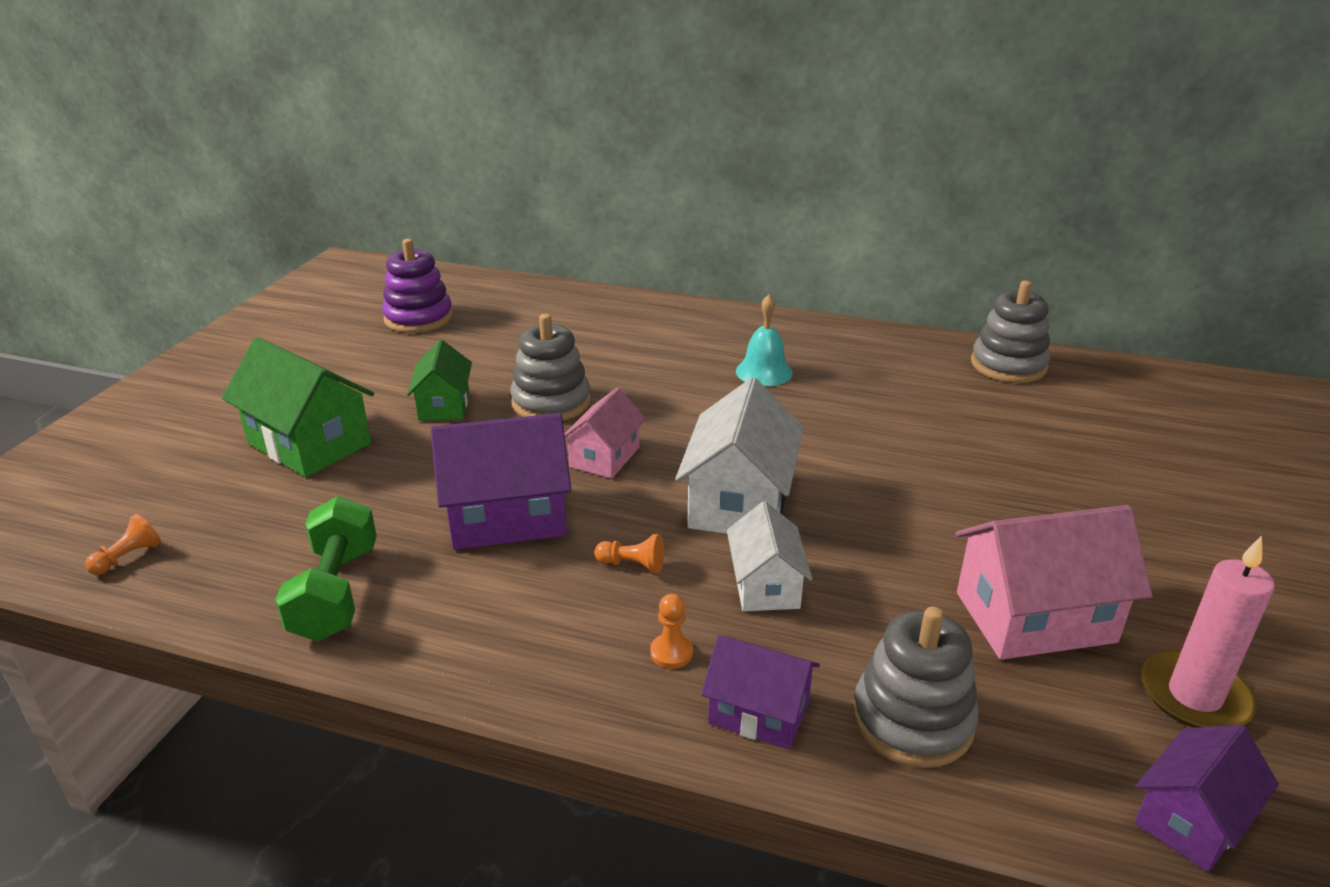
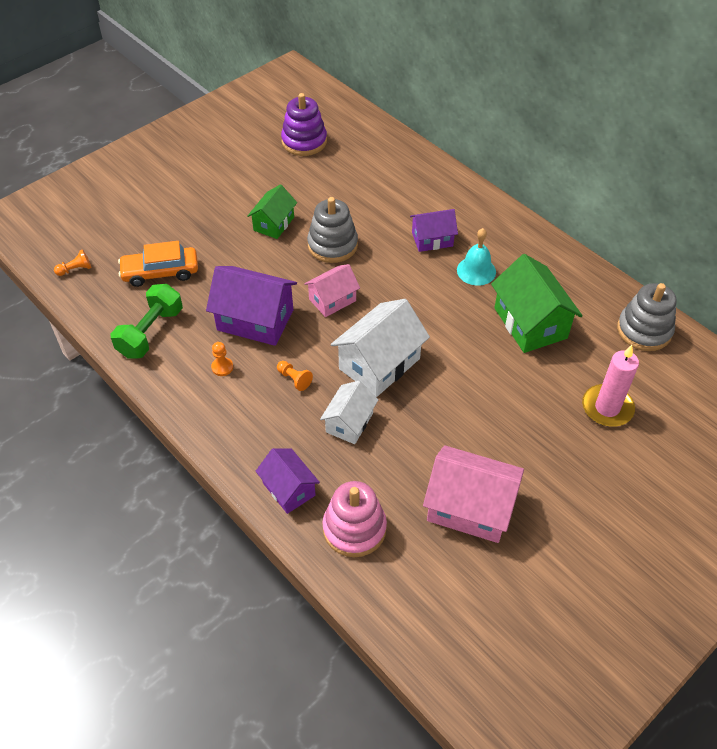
camera: 30 degrees right, 20 degrees up
(297, 511) = (160, 272): none -> orange car
(309, 443) = (190, 225): green house -> green house (530, 323)
(671, 652) = (275, 438): orange pawn -> orange pawn (222, 367)
(912, 720) = (354, 528): grey stacking toy -> pink stacking toy
(1191, 819) = (434, 639): purple house -> purple house (432, 239)
(1194, 696) = (505, 589): pink candle -> pink candle (607, 408)

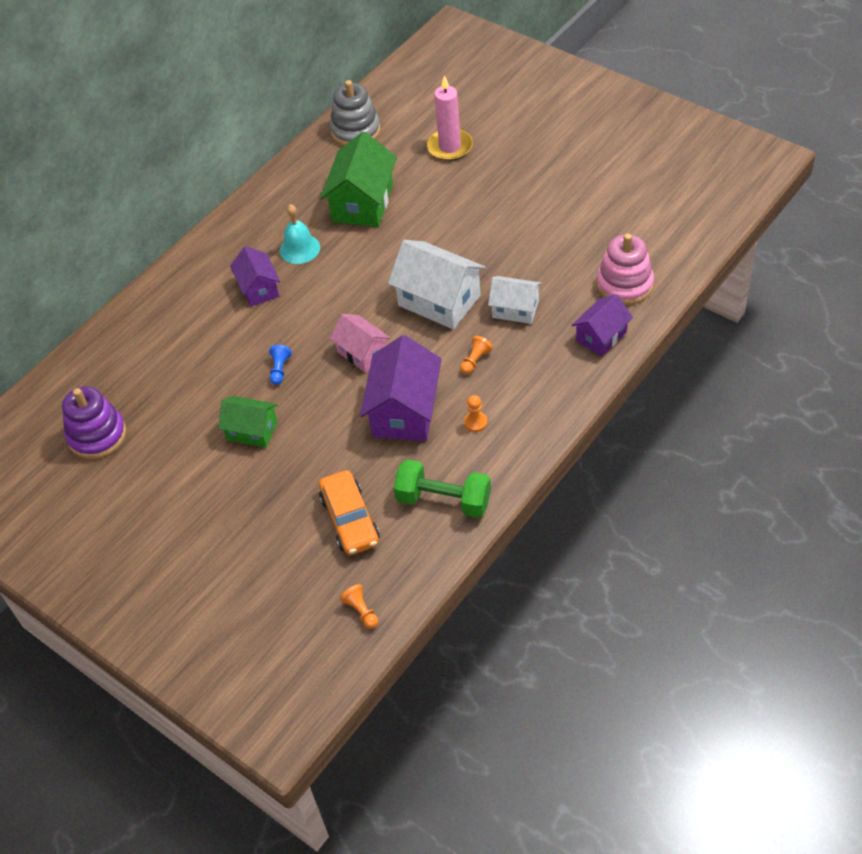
camera: 95 degrees left, 0 degrees up
(332, 245) = (280, 369): grey stacking toy -> blue pawn
(469, 508) = (578, 217): pink house -> none
(530, 323) = (362, 203): green house -> green house turned 45 degrees counterclockwise

